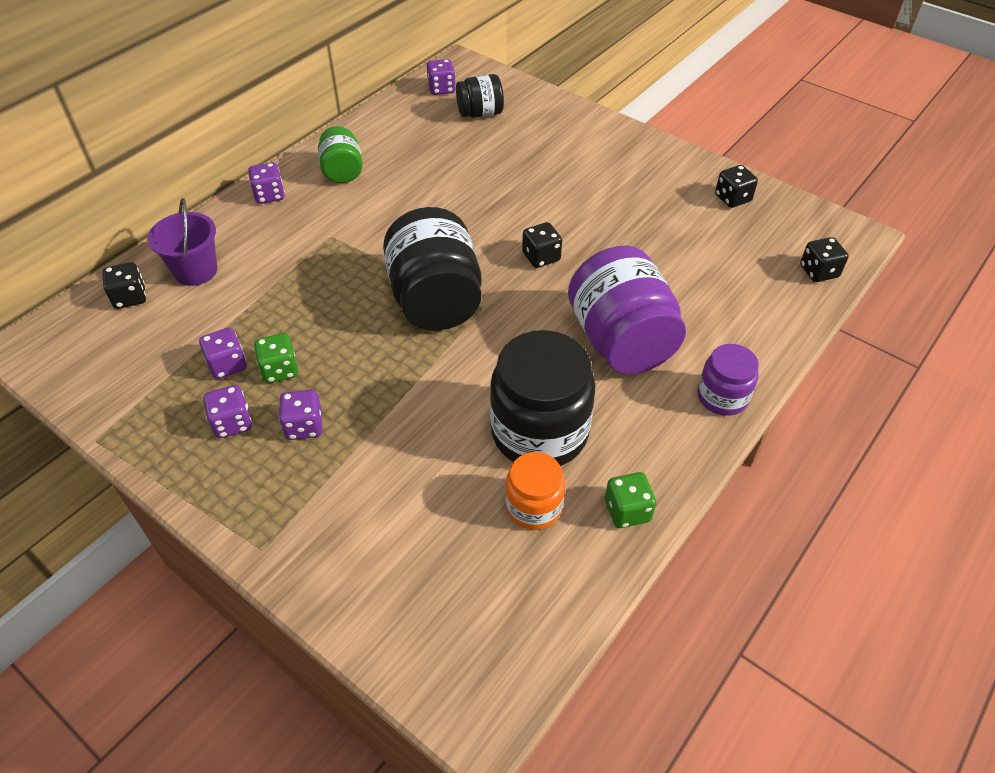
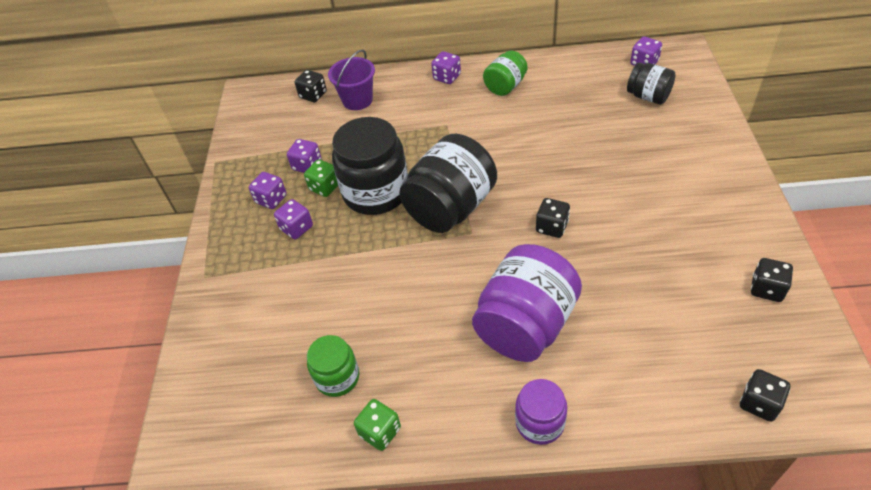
camera: 55 degrees right, 0 degrees up
(533, 506) = (337, 377): orange jar -> green jar
(539, 432) = (398, 337): black jar -> black jar (376, 192)

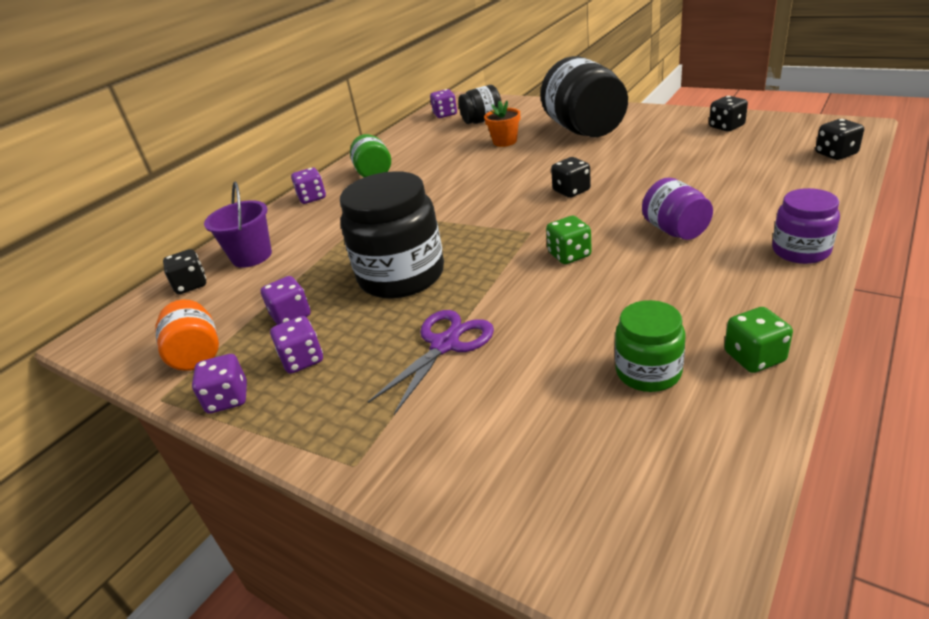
camera: 55 degrees left, 15 degrees down
(254, 149) = (197, 354): none -> orange jar
(296, 228) = (378, 349): purple dice -> purple dice (228, 399)
(315, 258) = (445, 345): none -> purple scissors
(325, 187) = (344, 310): green dice -> green dice (569, 255)
(450, 207) = (483, 235): black jar -> black jar (584, 129)
(525, 325) = (675, 230): purple jar -> purple jar, size x0.55
(615, 136) = (505, 142): none -> orange flower pot

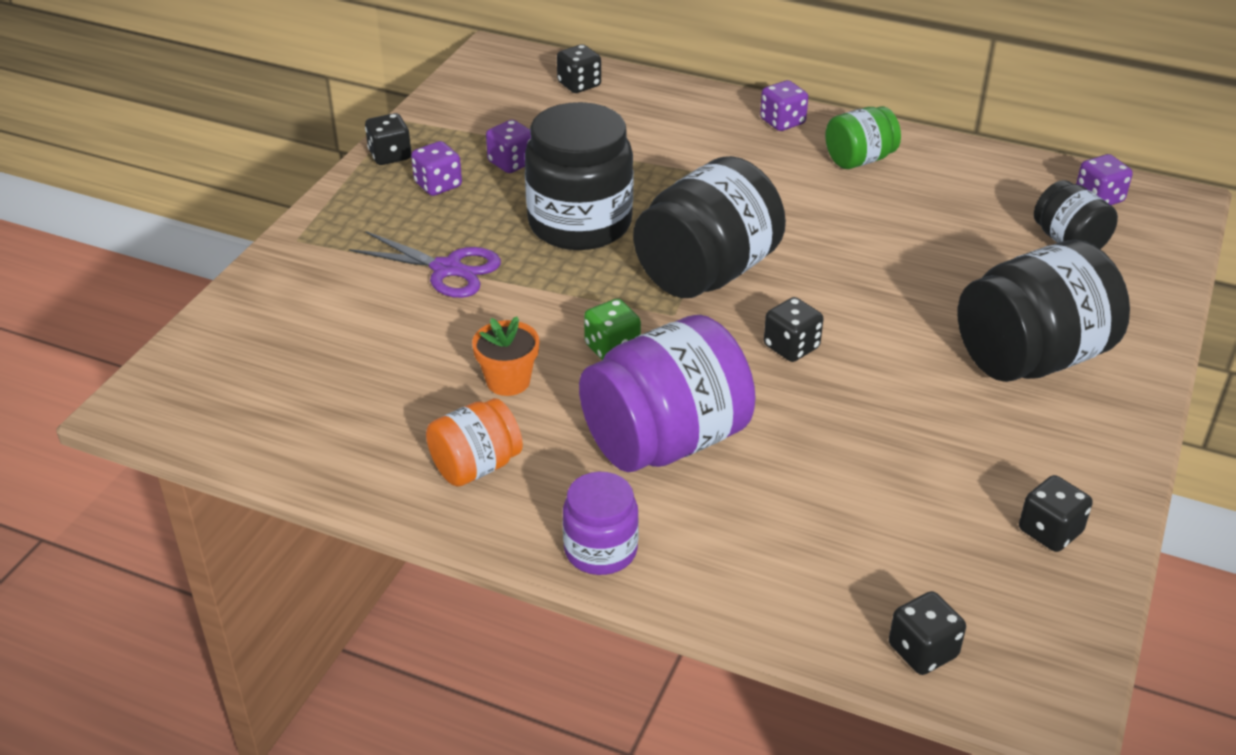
camera: 75 degrees right, 5 degrees up
(197, 354) = (456, 121): orange jar -> orange jar (476, 466)
(228, 399) = (390, 155): purple dice -> black dice
(252, 256) = (635, 109): purple bucket -> none
(484, 220) = (707, 273): none -> black jar
(505, 142) = (976, 273): orange flower pot -> orange flower pot (508, 381)
(648, 372) = (381, 403): green jar -> none
(675, 230) = (666, 441): purple jar -> purple jar, size x1.83
(754, 357) = (392, 479): green dice -> none

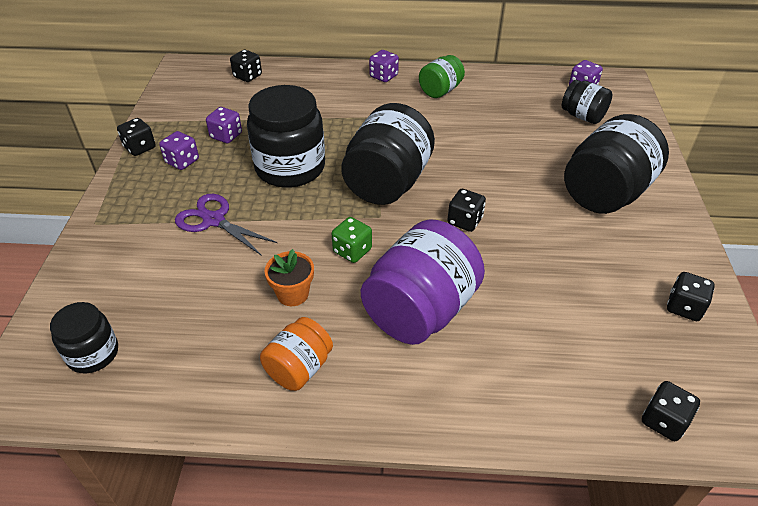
camera: 20 degrees left, 5 degrees up
(241, 388) = (93, 353): none -> black jar
(447, 269) = (213, 220): purple scissors -> purple scissors turned 150 degrees counterclockwise
(600, 550) = (418, 410): purple jar -> none

